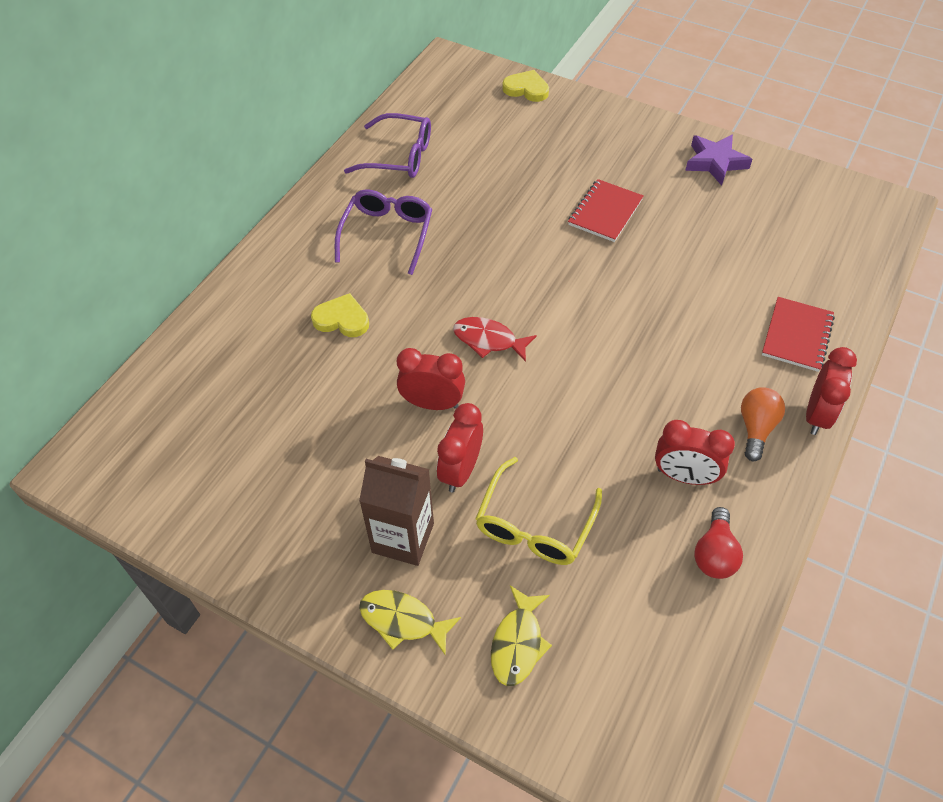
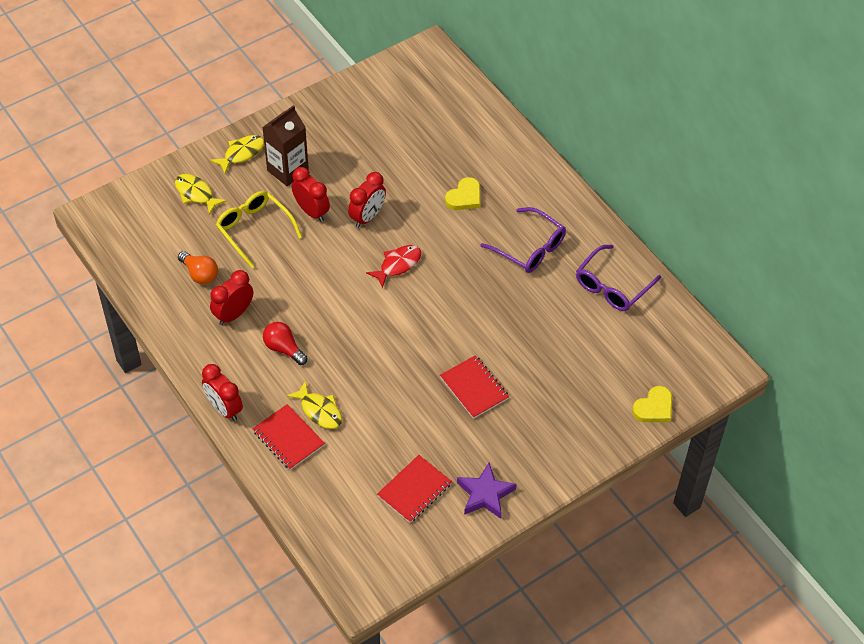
camera: 115 degrees right, 0 degrees up
(714, 554) = (179, 301): red light bulb -> red light bulb (283, 348)
(740, 324) = (319, 410): none -> yellow fish
(756, 428) = (238, 369): orange light bulb -> orange light bulb (200, 274)
(758, 211) = (414, 490): none -> red notebook

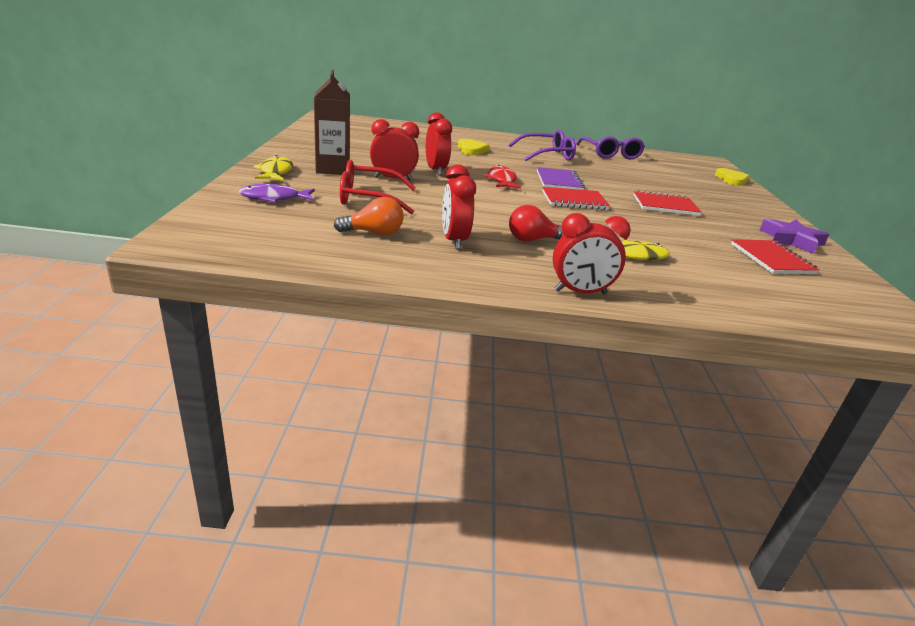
camera: 55 degrees left, 25 degrees down
(196, 194) = (274, 198): yellow fish -> purple fish
(254, 229) = (368, 198): yellow glasses -> red glasses
(288, 438) = (658, 280): red notebook -> red notebook (574, 200)
(449, 296) = (559, 181): none -> purple notebook

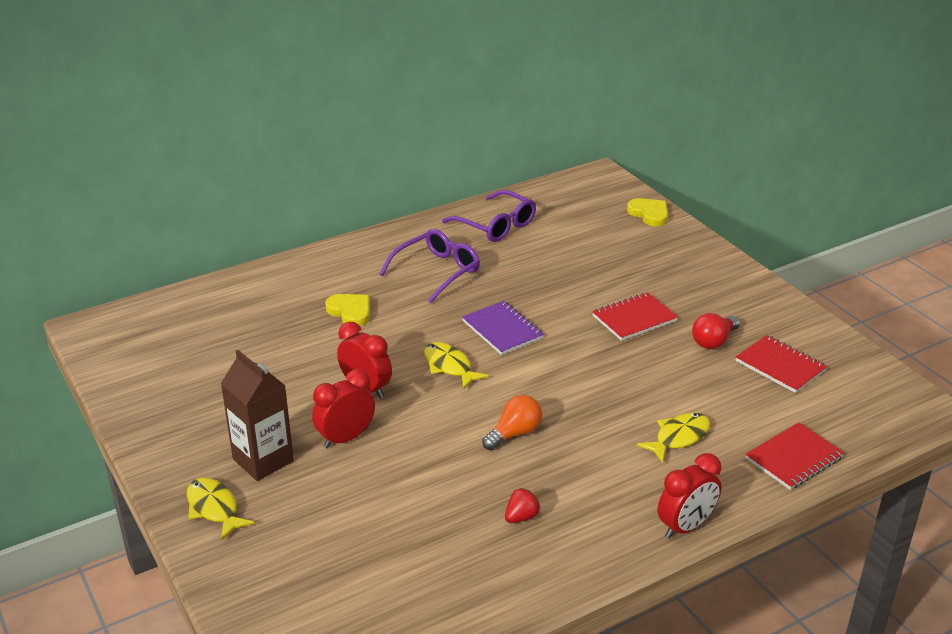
camera: 30 degrees left, 5 degrees up
(274, 198) = (282, 560): purple fish -> none
(368, 198) = (367, 495): red glasses -> none
(374, 233) = (443, 554): orange light bulb -> orange light bulb (514, 434)
(454, 240) = (521, 517): red clock -> red strawberry
(502, 180) = (449, 366): red fish -> yellow fish
(533, 240) = (581, 468): red light bulb -> red light bulb (713, 341)
(574, 200) = (551, 364): red notebook -> red notebook (794, 458)
(791, 240) = (774, 318): purple star -> none

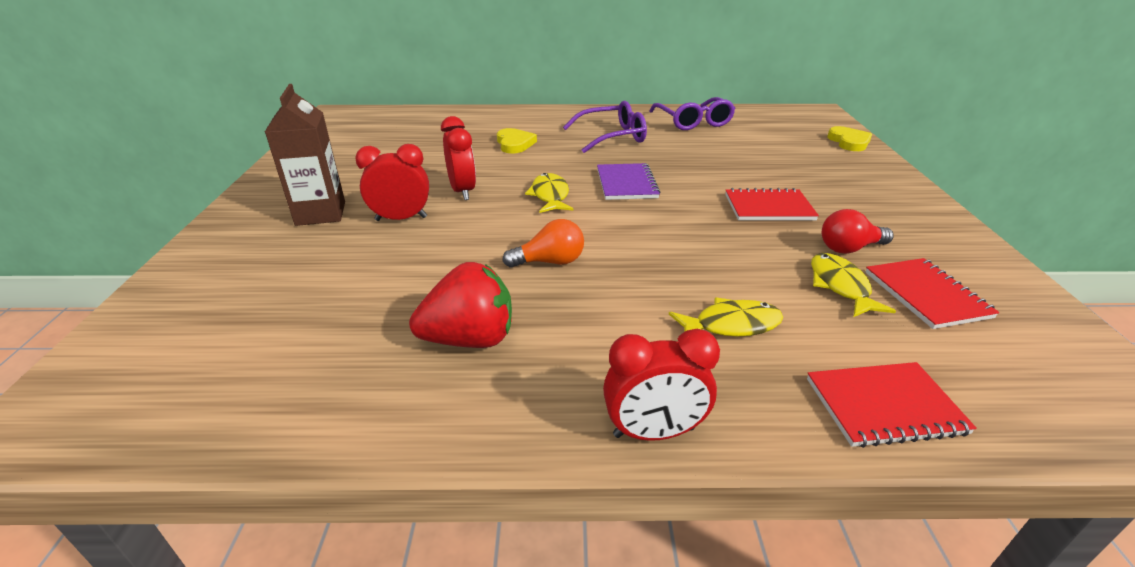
camera: 30 degrees right, 0 degrees up
(214, 508) = (238, 233): yellow fish -> yellow fish (840, 286)
(521, 517) = (470, 339): red strawberry -> red strawberry, size x2.04

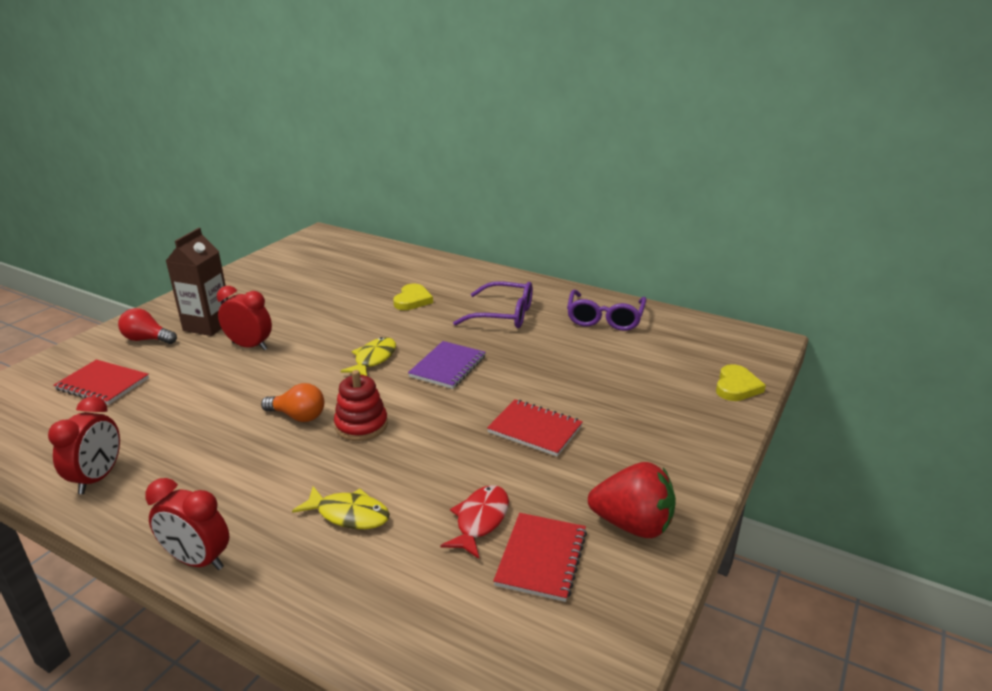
camera: 30 degrees right, 5 degrees down
(462, 191) = (317, 335): red clock -> red clock (98, 478)
(470, 339) = (179, 454): red strawberry -> red strawberry (632, 525)
(623, 250) = (361, 425): none -> red stacking toy
(840, 286) = (480, 520): yellow fish -> red fish
(849, 248) = (544, 492): red light bulb -> red light bulb (147, 339)
(884, 406) = (361, 618): red notebook -> red notebook (103, 384)

